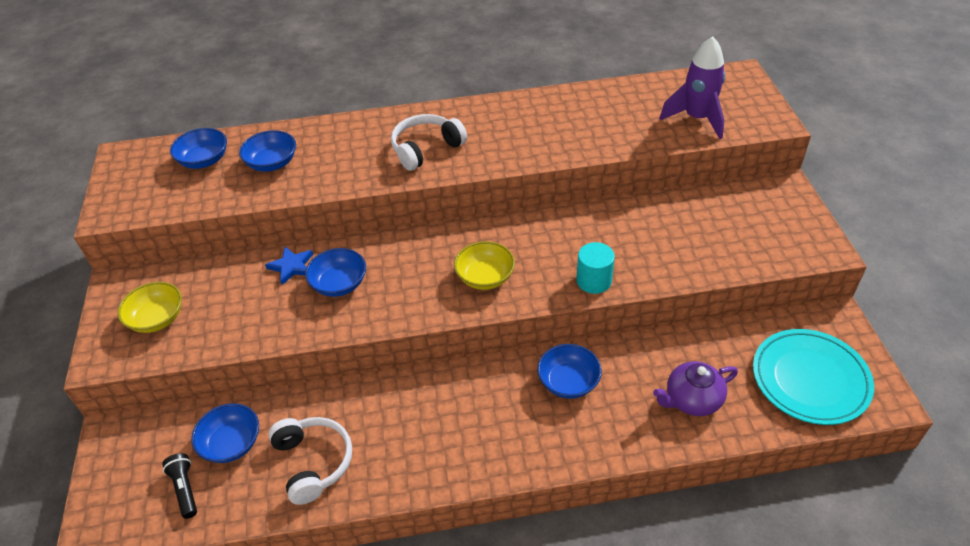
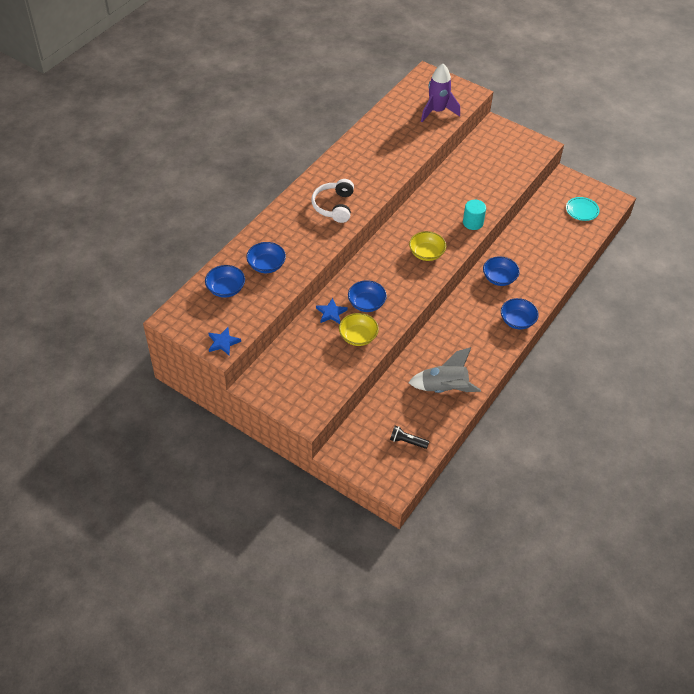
camera: 50 degrees left, 5 degrees up
(119, 208) = (223, 342): none -> blue star
(157, 319) = (304, 382): yellow bowl -> yellow bowl (358, 337)
(231, 443) = (399, 411): blue bowl -> blue bowl (517, 321)
(313, 462) = (444, 388): white headphones -> grey rocket
(692, 400) = (551, 250): purple teapot -> none
(810, 379) = (582, 210): turquoise plate -> turquoise plate, size x0.54

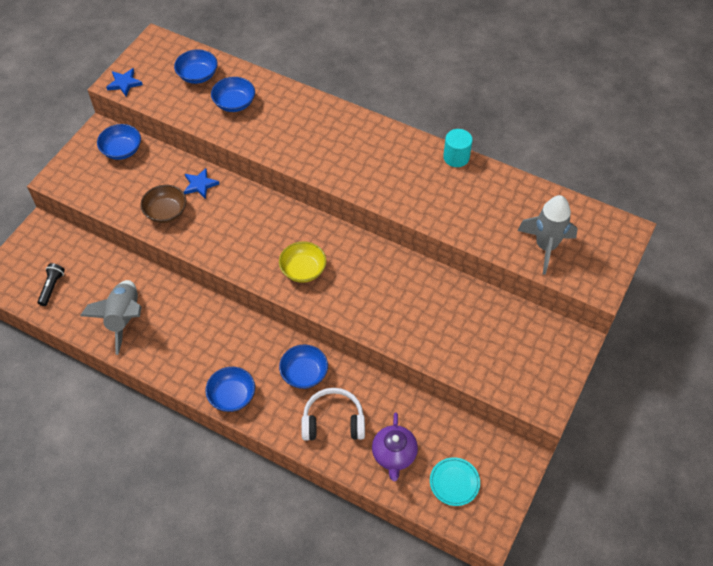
camera: 85 degrees right, 5 degrees up
(334, 206) = (336, 152): white headphones -> white headphones (333, 422)
(358, 337) = (166, 212): yellow bowl -> brown bowl
(366, 303) = (216, 216): blue bowl -> blue bowl (122, 150)
(437, 111) = (545, 247): purple rocket -> grey rocket
(473, 222) = (366, 319): turquoise cylinder -> turquoise cylinder (456, 157)
(563, 237) = (394, 455): none -> purple teapot

